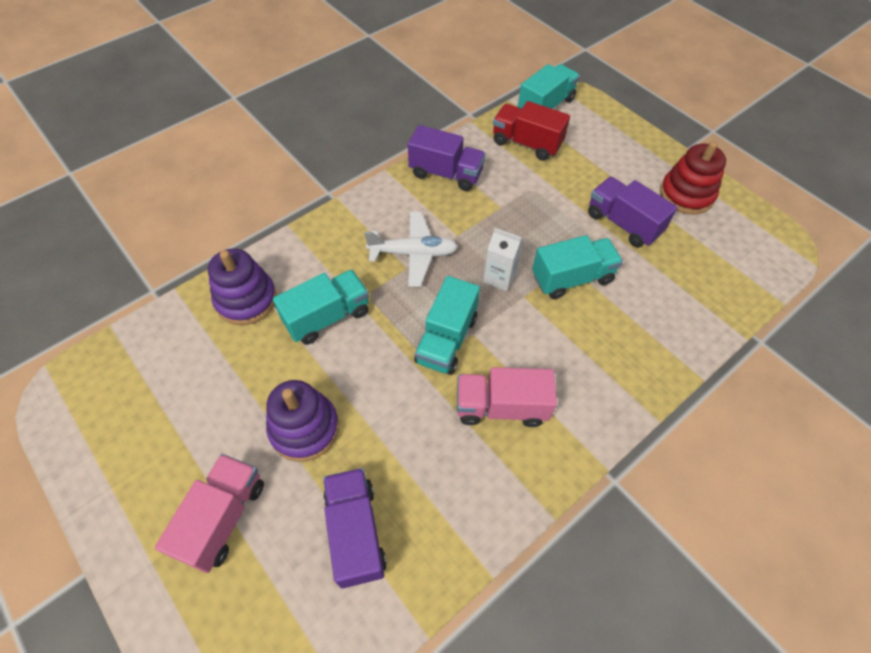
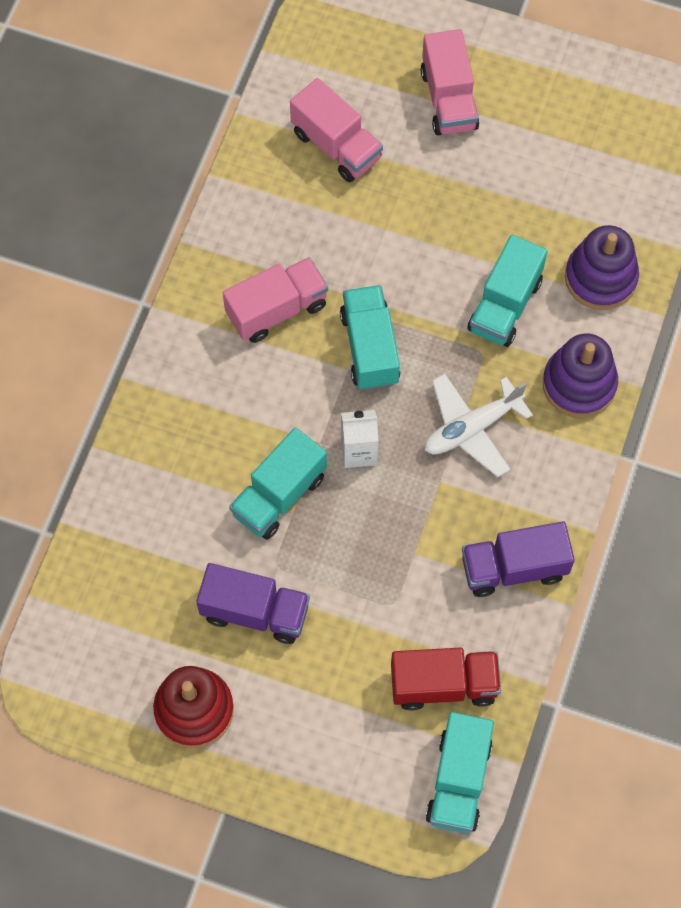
camera: 150 degrees right, 10 degrees up
(304, 428) = (440, 196): purple stacking toy -> purple stacking toy (579, 384)
(355, 532) = (336, 145): purple truck -> pink truck

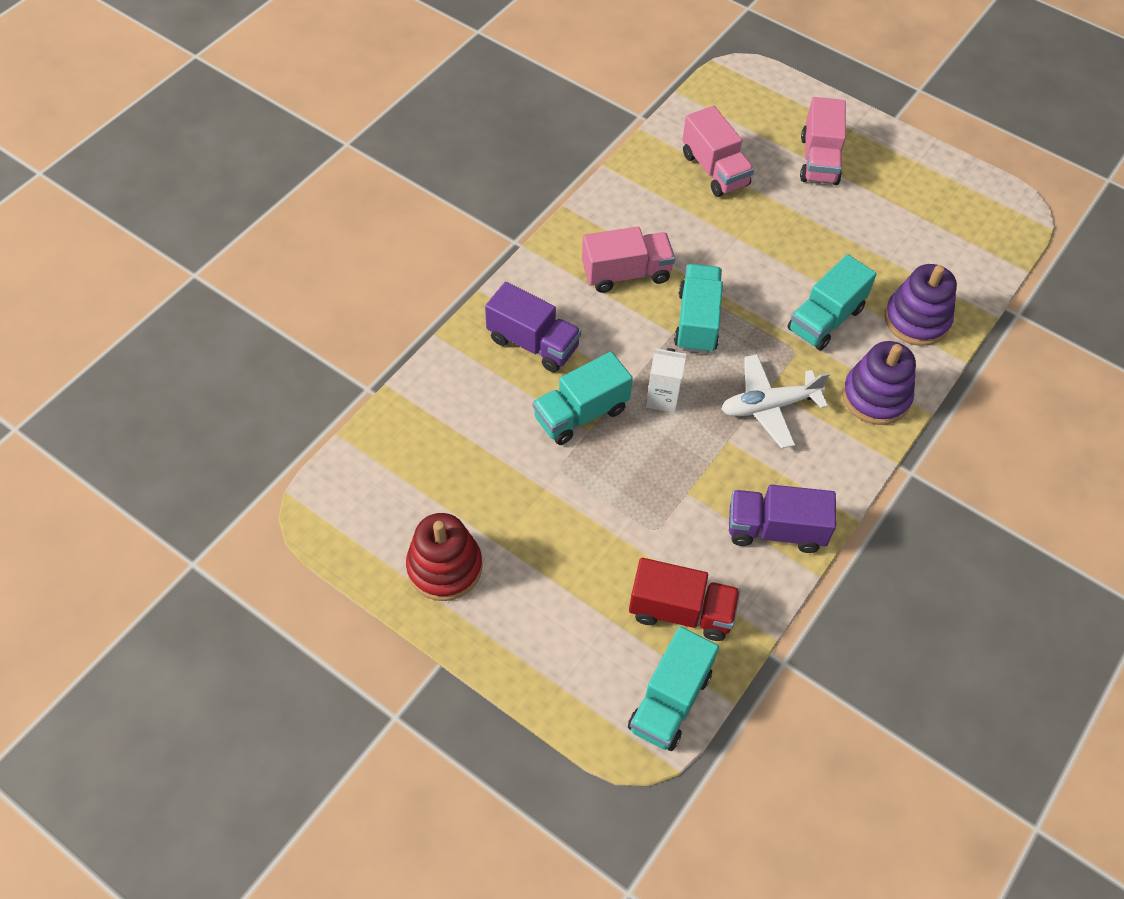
camera: 15 degrees right, 10 degrees down
(255, 611) = (528, 501): purple truck -> purple truck (533, 343)

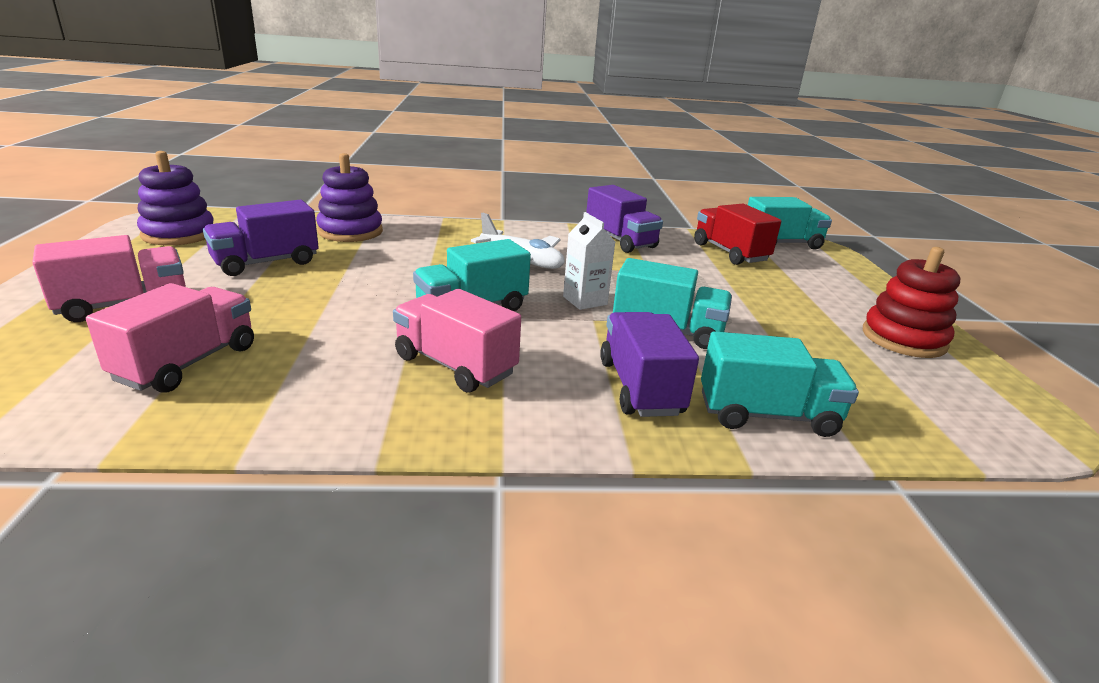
camera: 130 degrees left, 30 degrees down
(825, 319) = (393, 259): turquoise truck -> turquoise truck (767, 415)
(861, 242) = (266, 263): none -> purple truck
(876, 396) = (454, 232): purple stacking toy -> purple stacking toy (179, 234)

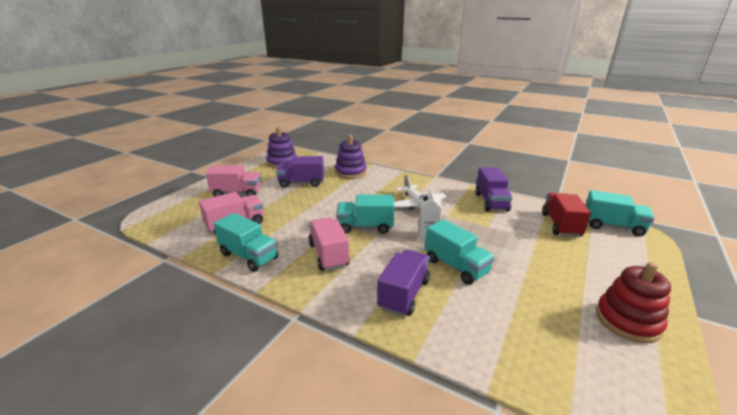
camera: 35 degrees right, 0 degrees up
(767, 415) = (458, 334): turquoise truck -> turquoise truck (249, 256)

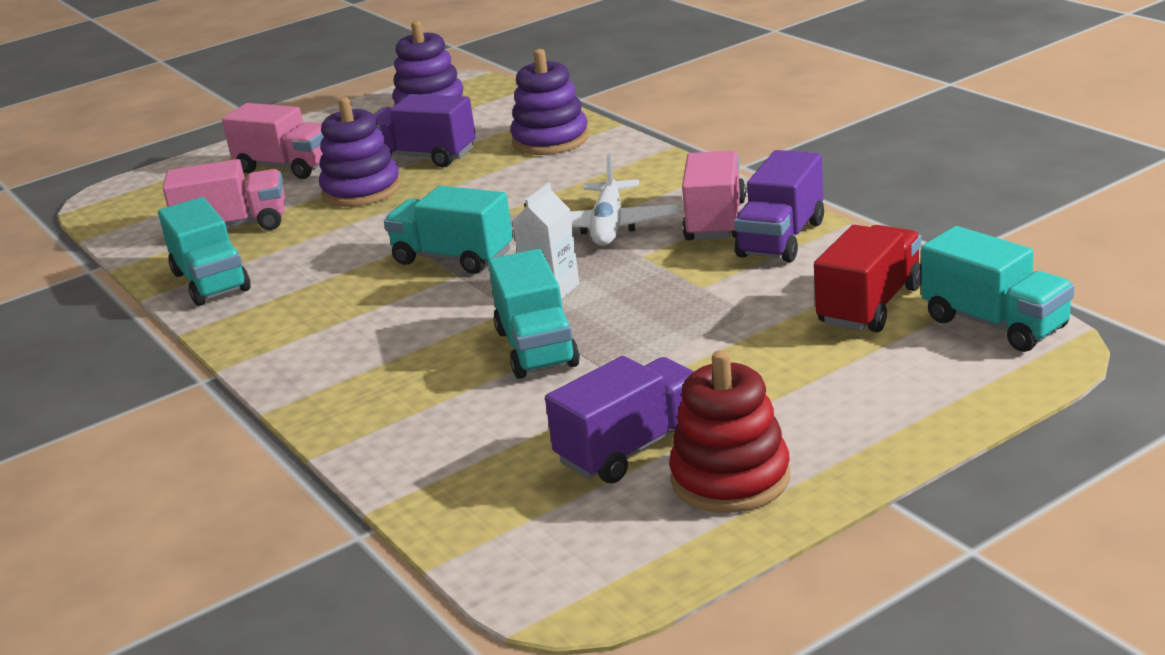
camera: 30 degrees right, 0 degrees up
(287, 200) = (361, 190): none -> purple stacking toy
(328, 255) = (337, 297): pink truck -> pink truck (715, 221)
(403, 294) = (393, 375): purple truck -> purple truck (632, 448)

